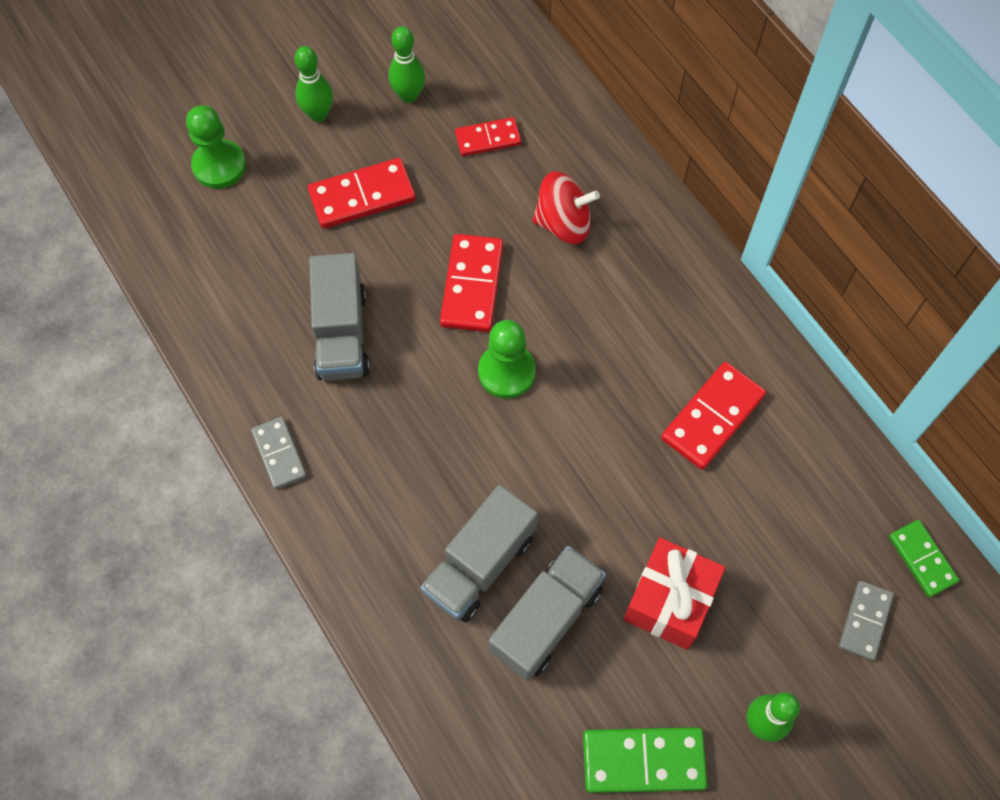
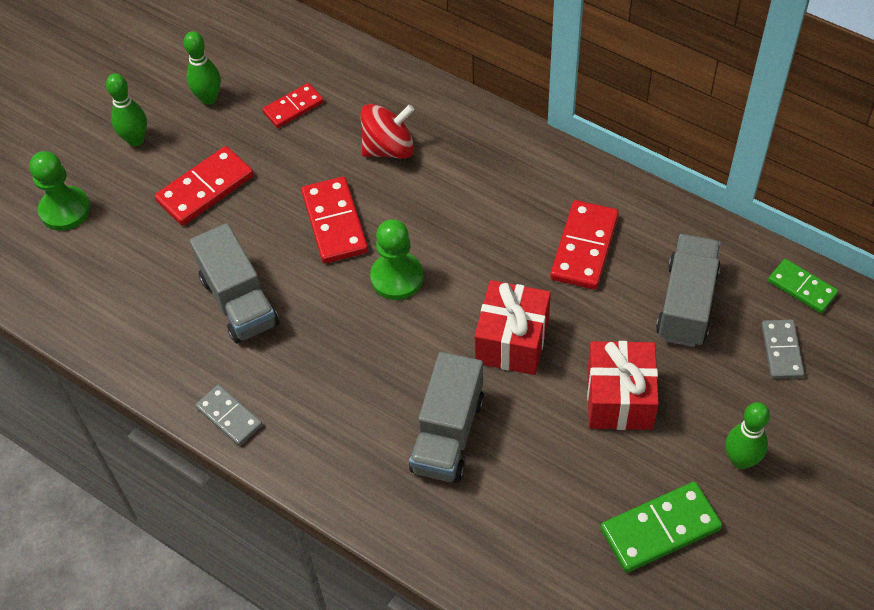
camera: 20 degrees left, 10 degrees down
(546, 620) = (525, 454): grey truck -> grey truck (686, 304)
(590, 490) = (512, 341): none -> red gift

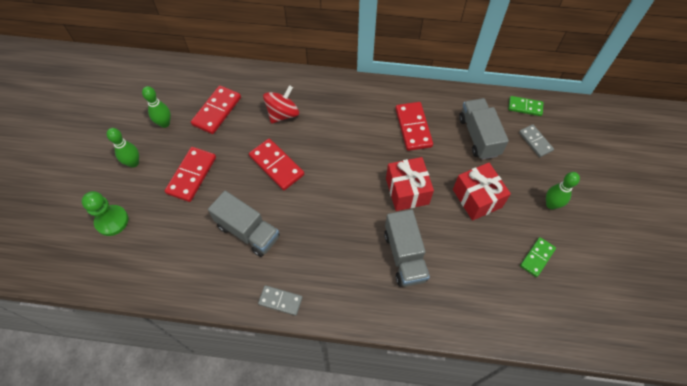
camera: 30 degrees left, 5 degrees up
(293, 108) = (217, 111): red domino -> red domino, size x1.57
(397, 278) = (327, 182): green pawn -> none
(660, 529) = (537, 257): green domino -> green domino, size x0.64

